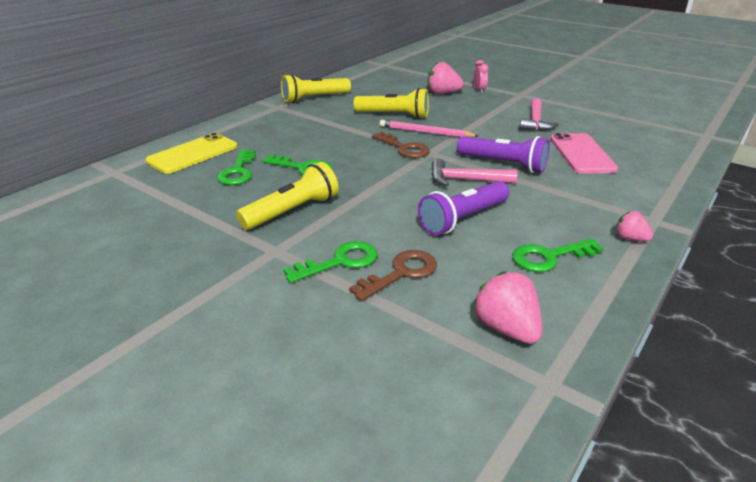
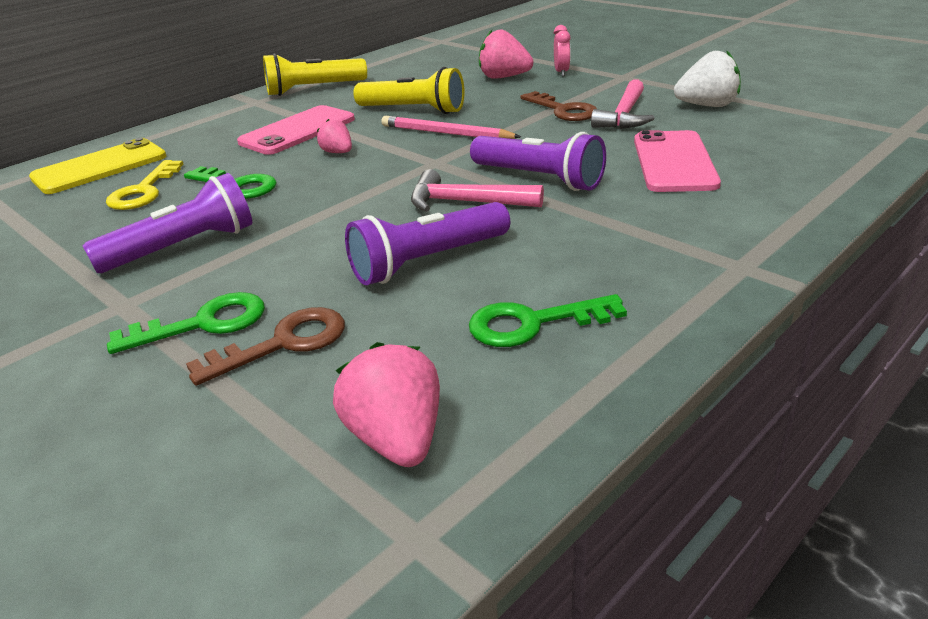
camera: 10 degrees right, 0 degrees up
(238, 171) = (144, 191): green key -> yellow key
(292, 211) = (183, 247): yellow flashlight -> purple flashlight
(322, 129) = (298, 131): none -> pink phone
(404, 148) = (400, 156): brown key -> brown key (563, 110)
(584, 116) = (707, 106): none -> white strawberry
(630, 238) = (685, 296): pink strawberry -> pink strawberry (338, 152)

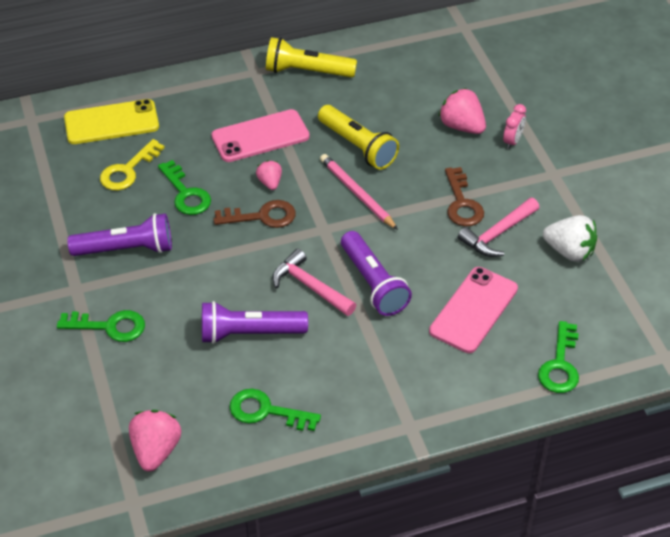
camera: 25 degrees right, 15 degrees up
(283, 344) = (140, 362): brown key -> brown key (262, 216)
(821, 166) = (560, 364): none -> green key

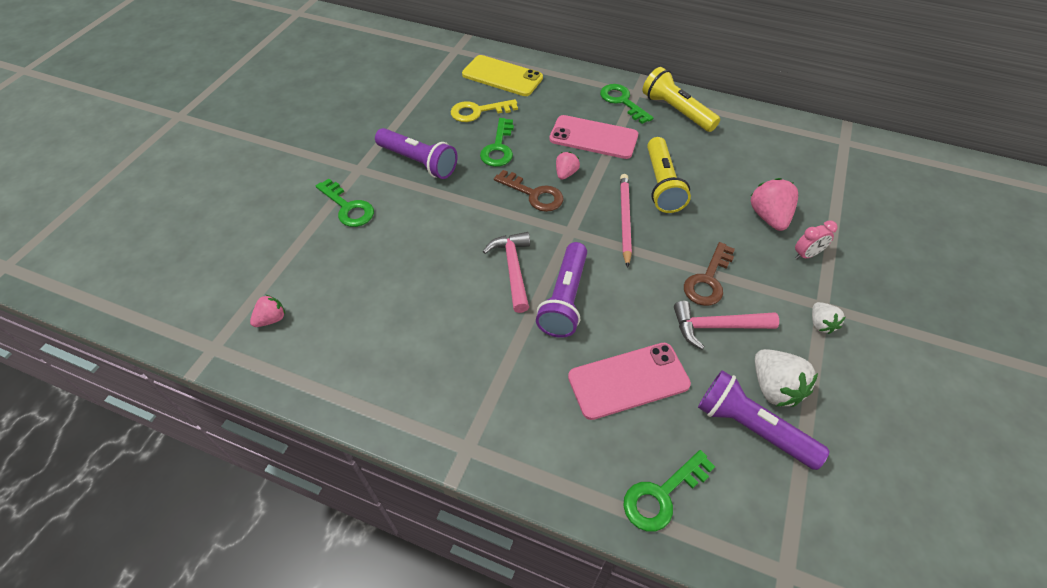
camera: 40 degrees right, 5 degrees up
(156, 450) = (271, 319): pink strawberry -> pink strawberry, size x0.59
(249, 333) = (431, 275): purple flashlight -> purple flashlight (751, 428)
(266, 411) = (375, 346): green key -> green key (622, 101)
(562, 188) = (820, 324): none -> white strawberry

